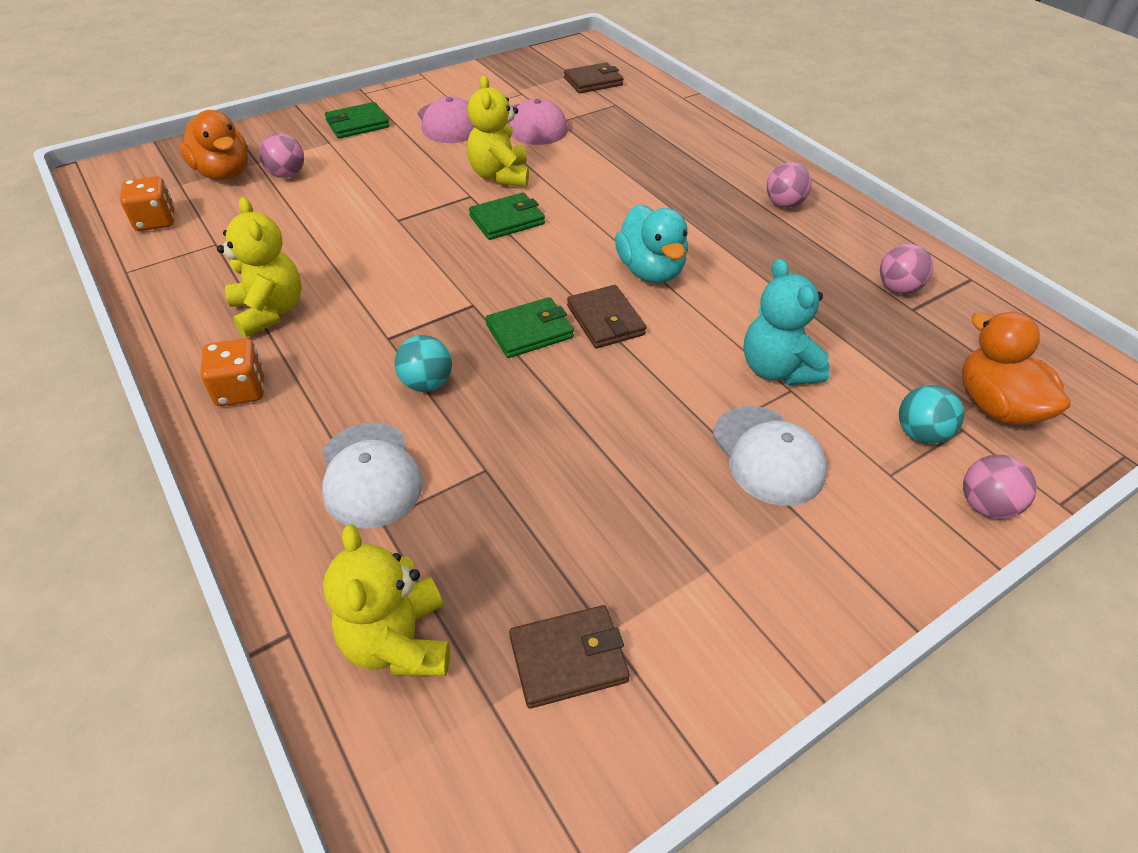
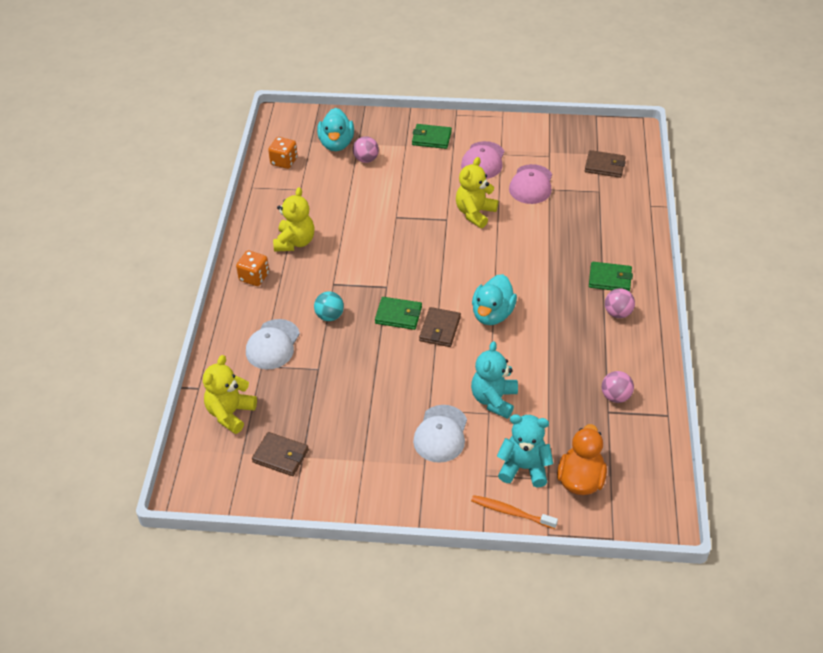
camera: 40 degrees right, 0 degrees up
(224, 173) = (336, 144): orange duck -> turquoise duck
(507, 220) = (450, 245): green wallet -> green wallet (610, 279)
(920, 433) = (524, 468): turquoise ball -> turquoise teddy bear
(985, 505) = (511, 512): pink ball -> orange toothbrush

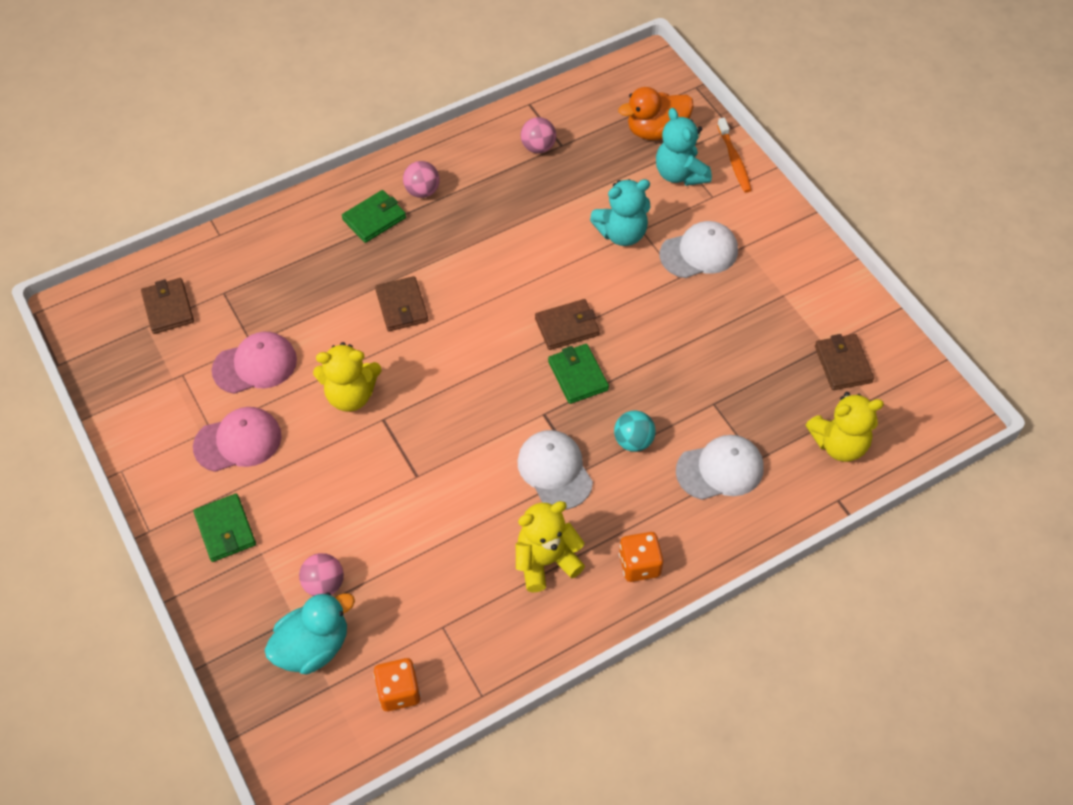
camera: 125 degrees left, 10 degrees up
(344, 272) = (555, 470): none -> white cap
(492, 314) = (507, 292): turquoise duck -> none
(523, 261) = (402, 306): none -> brown wallet
(610, 279) = (374, 219): green wallet -> green wallet turned 75 degrees clockwise

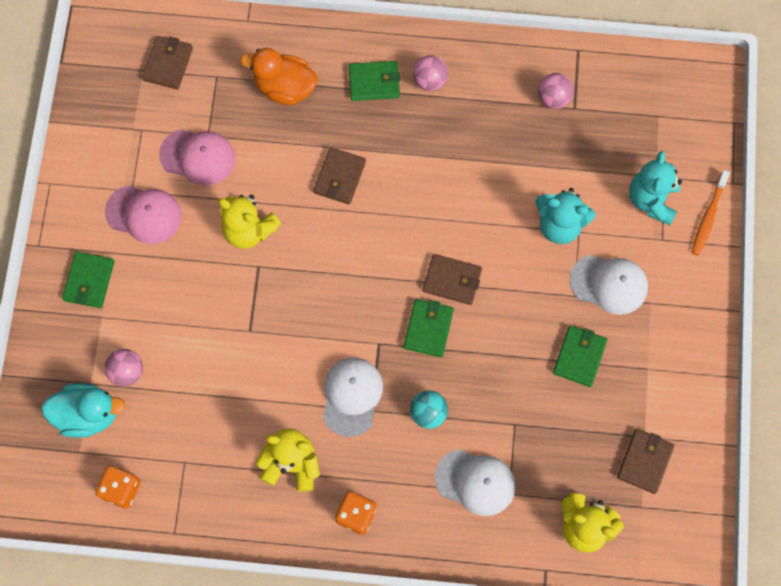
camera: 35 degrees right, 15 degrees up
(656, 131) = (664, 145): orange duck -> orange duck (285, 88)
(722, 319) = (579, 357): none -> green wallet

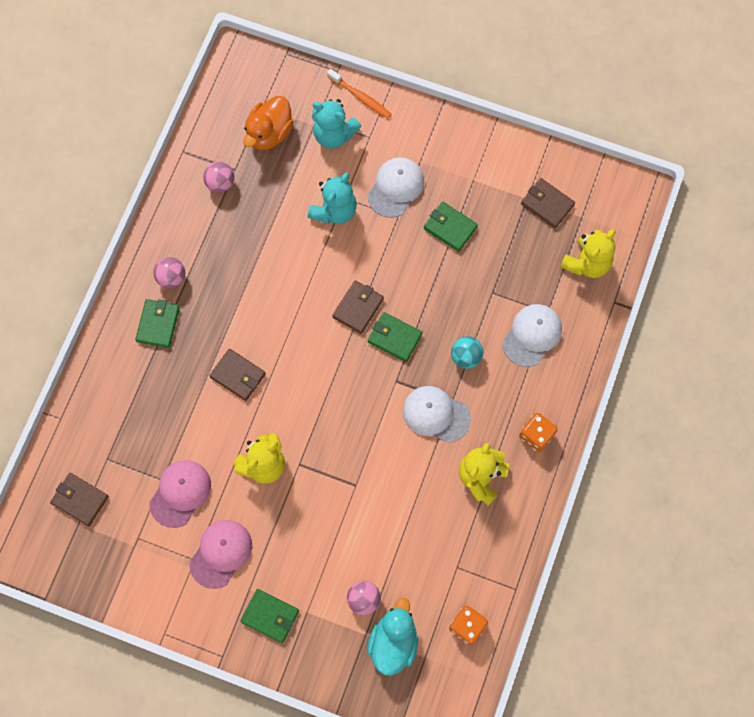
camera: 75 degrees left, 0 degrees up
(285, 88) = (138, 401): orange duck -> orange duck (269, 133)

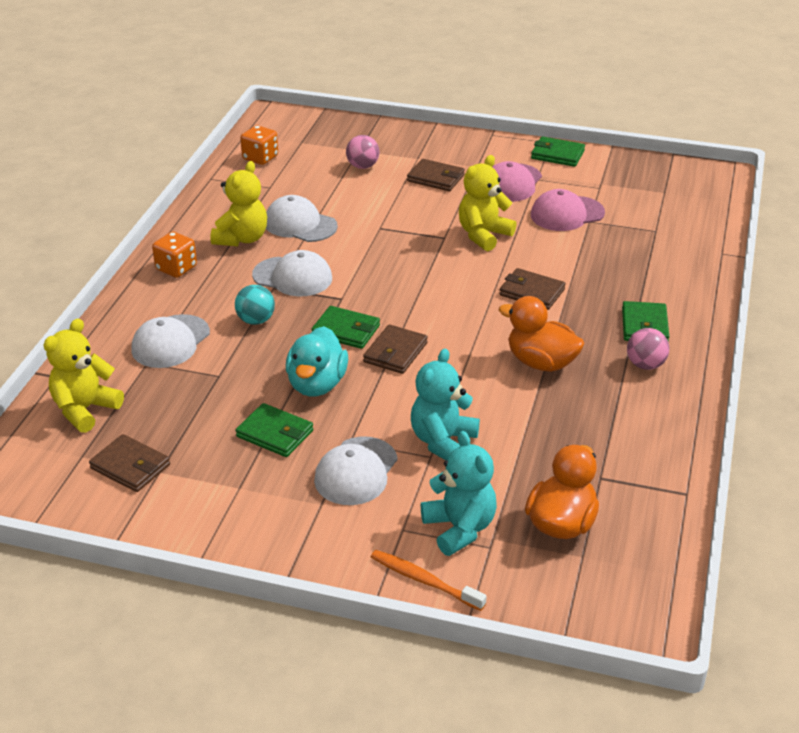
camera: 175 degrees right, 35 degrees down
(80, 500) = (670, 205): brown wallet -> brown wallet (436, 178)
(180, 493) = (567, 214): pink cap -> pink cap turned 45 degrees clockwise
(220, 183) = (616, 461): pink ball -> none
(249, 287) = (541, 362): none -> orange duck
(270, 616) = (452, 154): green wallet -> green wallet (557, 155)
(334, 134) = (459, 528): turquoise teddy bear -> turquoise teddy bear turned 45 degrees clockwise
(393, 642) = (331, 147): turquoise duck -> turquoise duck (317, 384)
(428, 497) = (300, 224): none -> white cap

